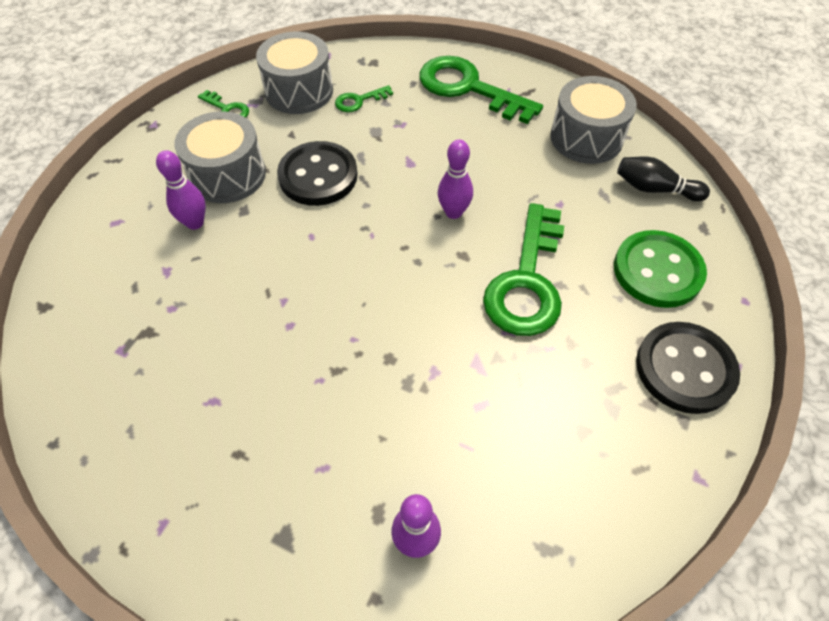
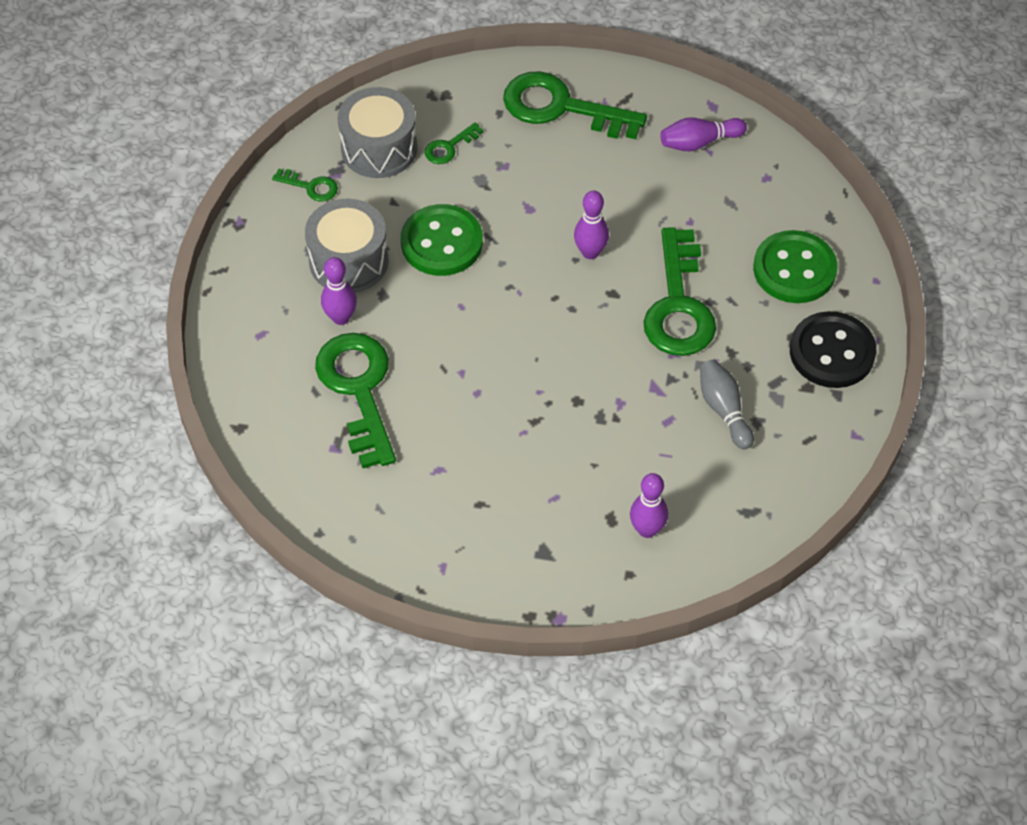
camera: 15 degrees left, 0 degrees up
(175, 295) = (358, 390): none -> green key
(318, 176) = (441, 242): black button -> green button
(547, 408) = (724, 410): none -> grey bowling pin
(586, 138) = (699, 142): grey drum -> purple bowling pin
(655, 189) = (778, 186): black bowling pin -> none

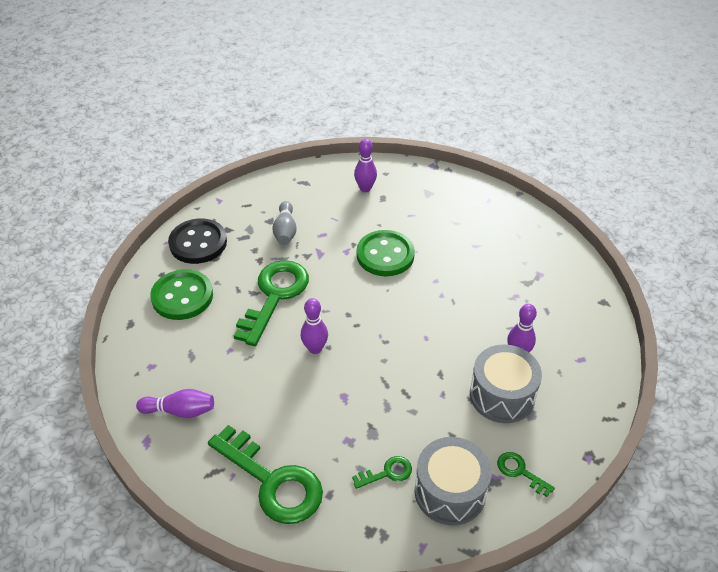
camera: 160 degrees left, 10 degrees down
(358, 390) = (516, 303): green key -> none
(441, 242) = (424, 389): green button -> green button (385, 255)

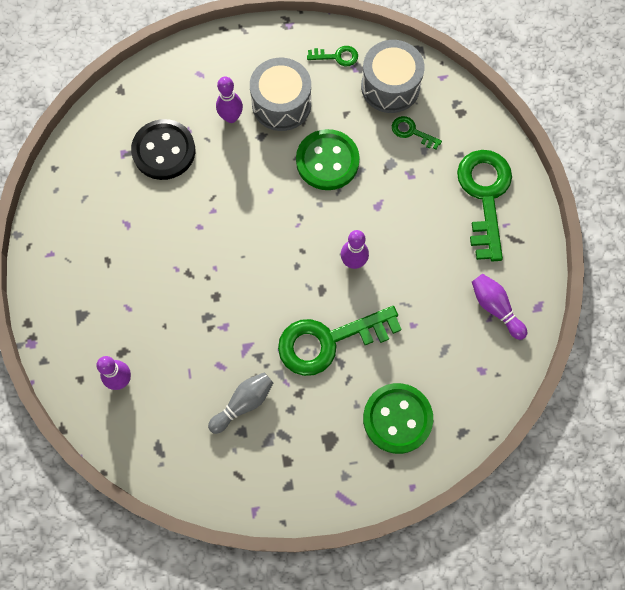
camera: 130 degrees left, 25 degrees up
(198, 243) = (327, 471): black button -> black button (164, 151)
(385, 255) = (202, 289): green button -> green button (327, 161)
(520, 471) = (337, 56): green key -> green key turned 90 degrees counterclockwise

